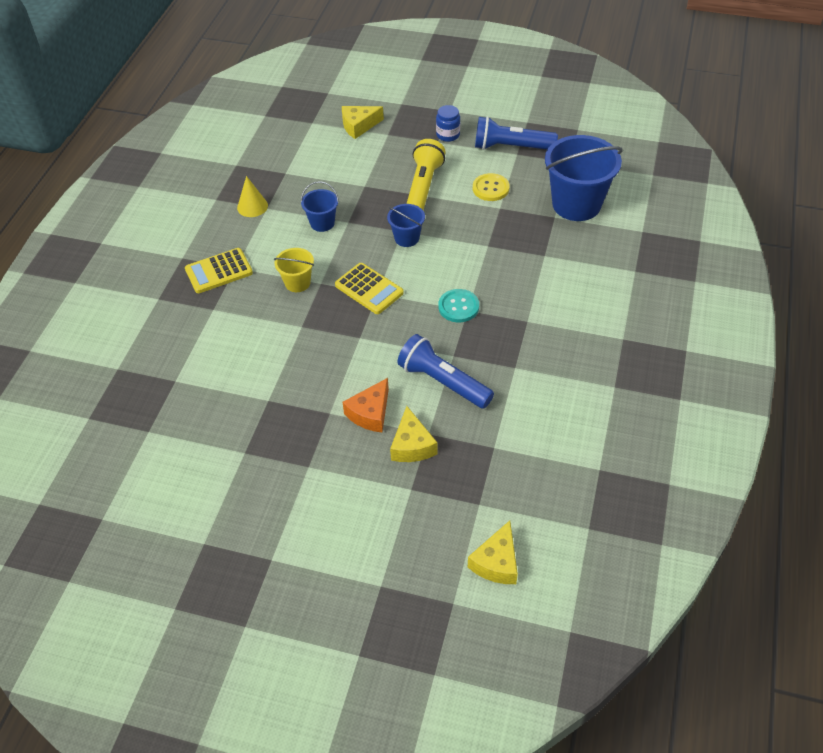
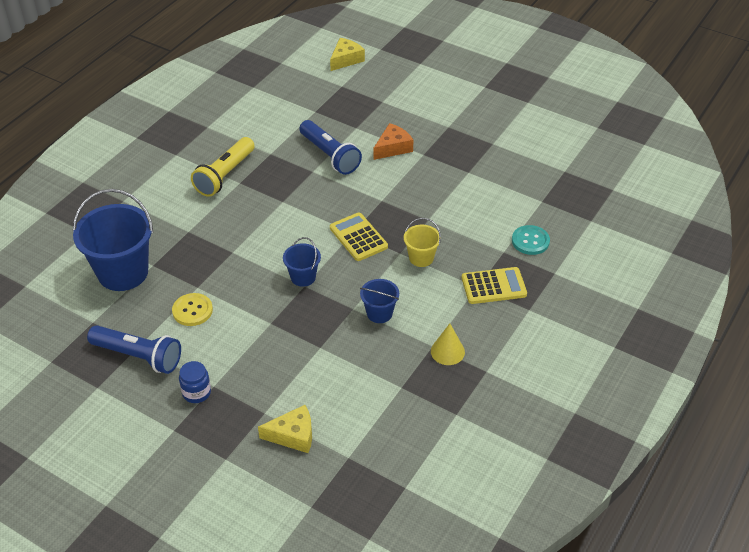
camera: 165 degrees left, 5 degrees down
(412, 445) = (371, 123): yellow cheese -> none
(423, 187) = (259, 330): yellow flashlight -> yellow flashlight (225, 175)
(458, 307) = (288, 205): turquoise button -> turquoise button (530, 241)

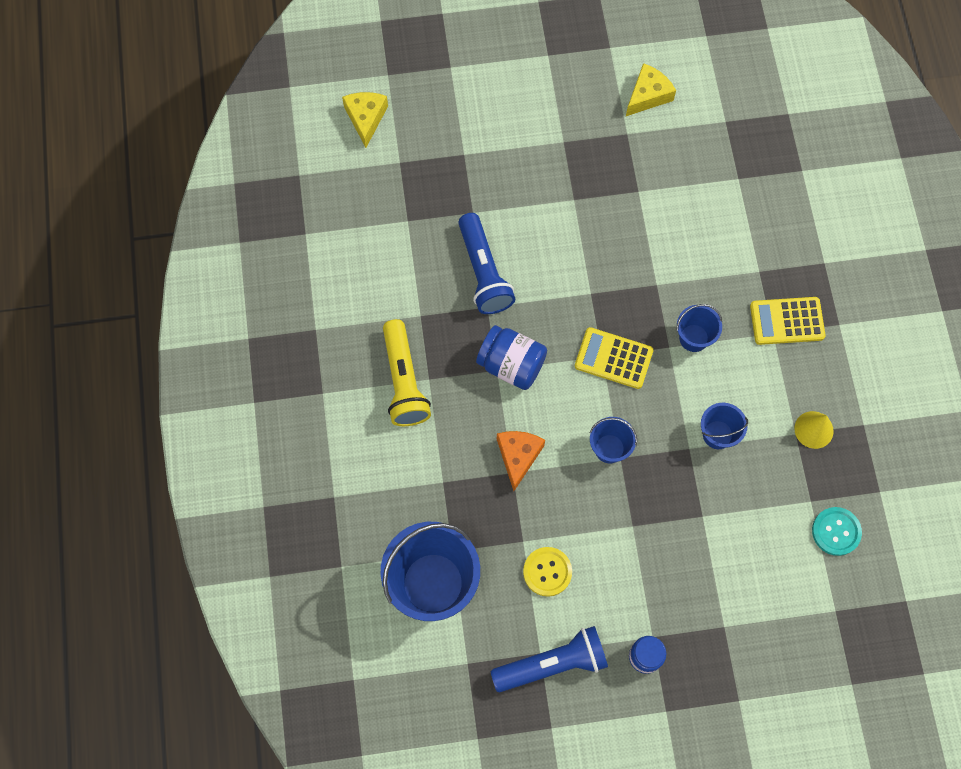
camera: 40 degrees left, 25 degrees up
(293, 435) = (770, 628): yellow cheese -> yellow cheese (648, 95)
(294, 204) = (511, 365): none -> blue jar
(330, 155) = (483, 272): blue flashlight -> blue flashlight turned 60 degrees clockwise
(393, 148) = (536, 213): orange cheese -> orange cheese (518, 456)
(421, 258) = (694, 338): yellow bucket -> blue bucket
(493, 286) = (787, 321): yellow calculator -> yellow calculator turned 135 degrees counterclockwise
(530, 241) = (771, 239): turquoise button -> turquoise button (836, 531)

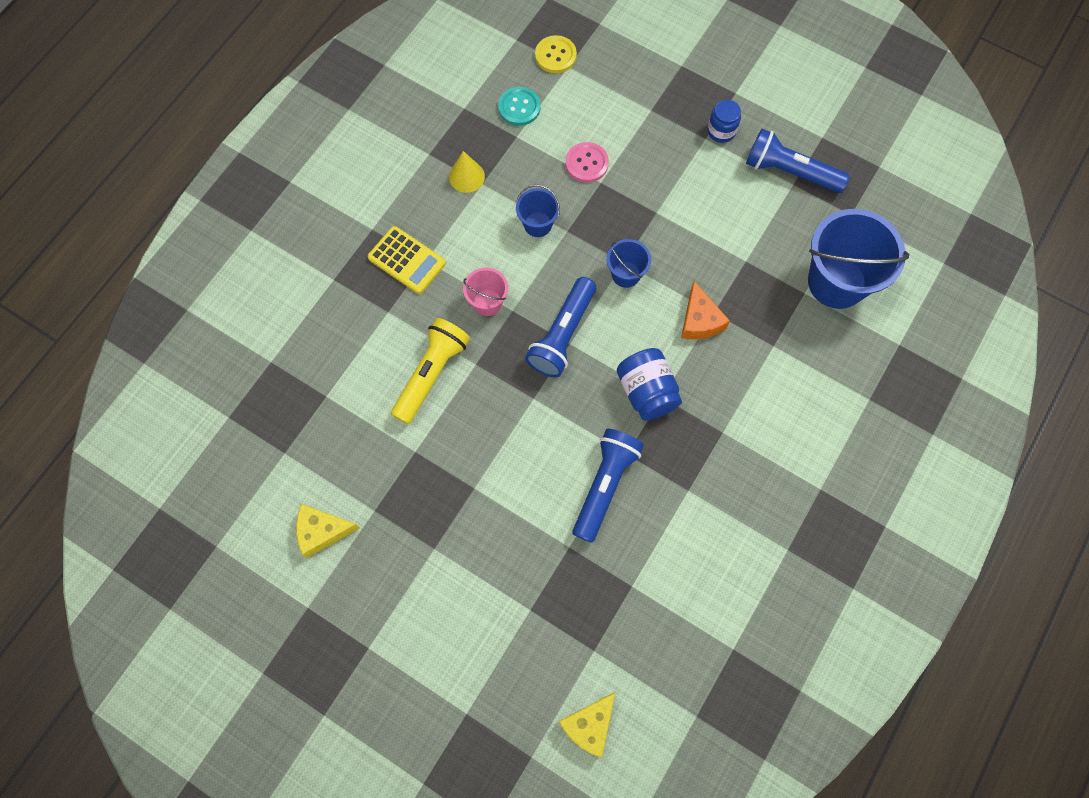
camera: 140 degrees left, 0 degrees up
(404, 381) = (744, 446): yellow flashlight -> yellow flashlight (431, 374)
(518, 456) = (699, 320): orange cheese -> orange cheese turned 60 degrees counterclockwise
(547, 572) = (745, 228): yellow button -> yellow button (555, 55)
(613, 358) = (562, 335): yellow calculator -> blue flashlight
(694, 338) = (487, 302): blue bucket -> pink bucket
(730, 524) = (586, 163): none -> pink button

